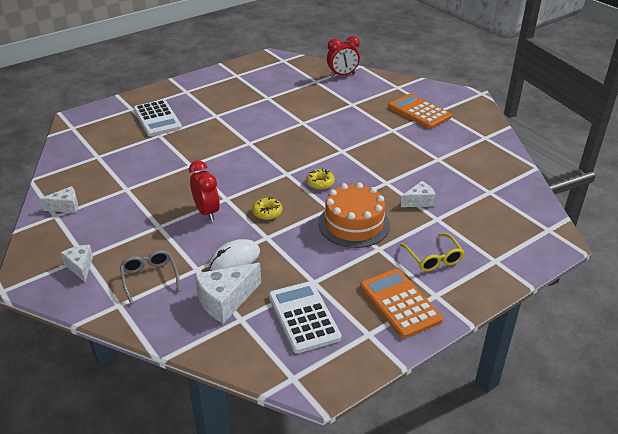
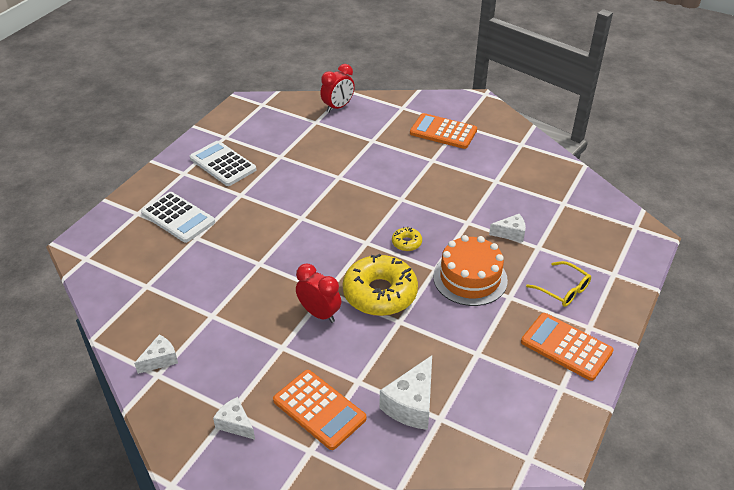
camera: 25 degrees left, 5 degrees up
(150, 278) = (319, 409): grey glasses -> orange calculator
(234, 259) = (386, 356): white mouse -> none
(267, 212) = (380, 293): yellow donut -> yellow donut, size x2.30
(303, 317) = (494, 393): white calculator -> white calculator (223, 164)
(419, 201) = (510, 233): white cheese -> white cheese turned 45 degrees clockwise

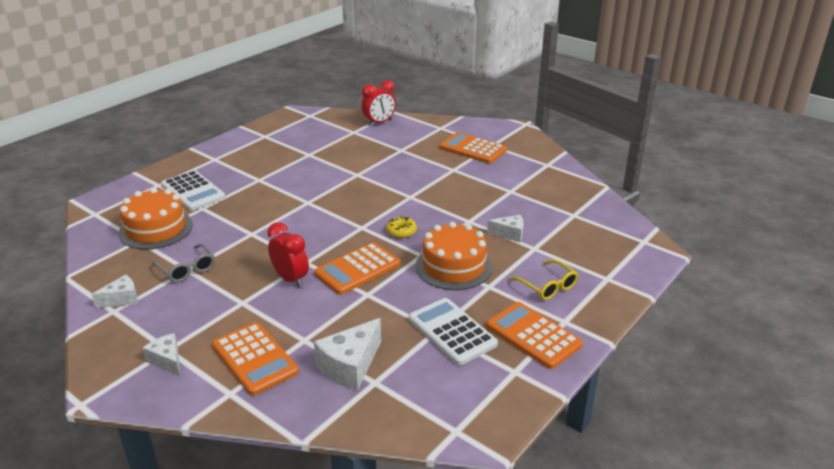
camera: 10 degrees right, 10 degrees down
(158, 270) = (156, 229): none -> orange cake
(211, 315) = (187, 269): none -> grey glasses
(223, 164) = (253, 155): white calculator -> white calculator (451, 332)
(380, 293) = (357, 269): yellow donut -> orange calculator

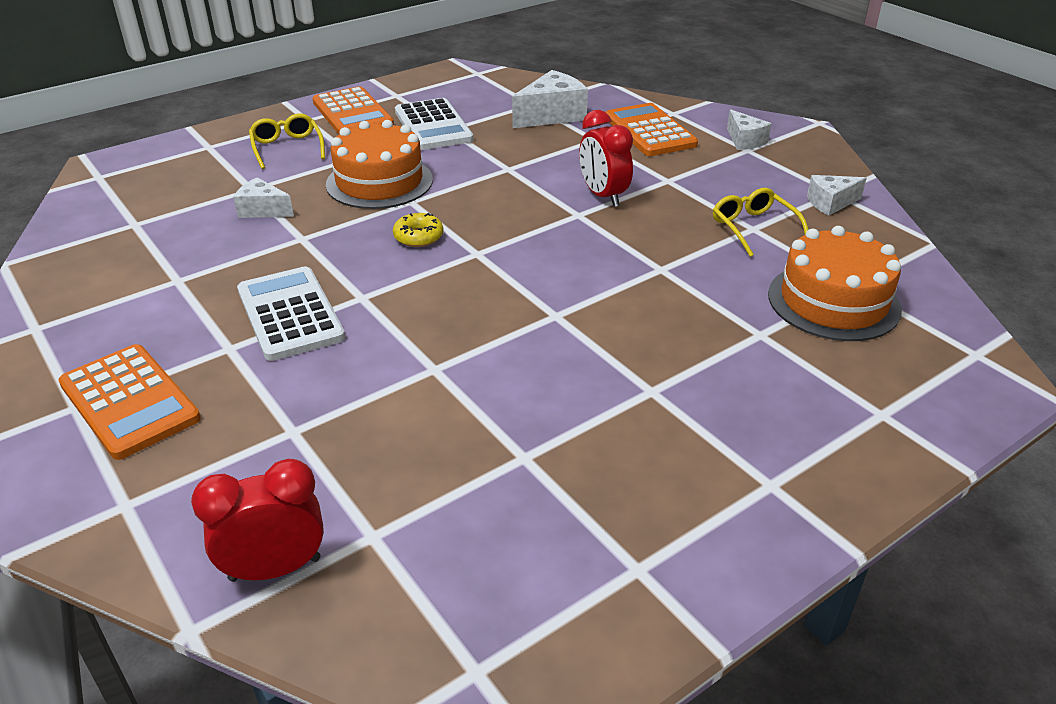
camera: 165 degrees left, 5 degrees up
(187, 269) = (754, 228): grey glasses -> yellow glasses
(193, 191) = (793, 379): white calculator -> white calculator (290, 314)
(357, 269) = (509, 196): orange calculator -> none

